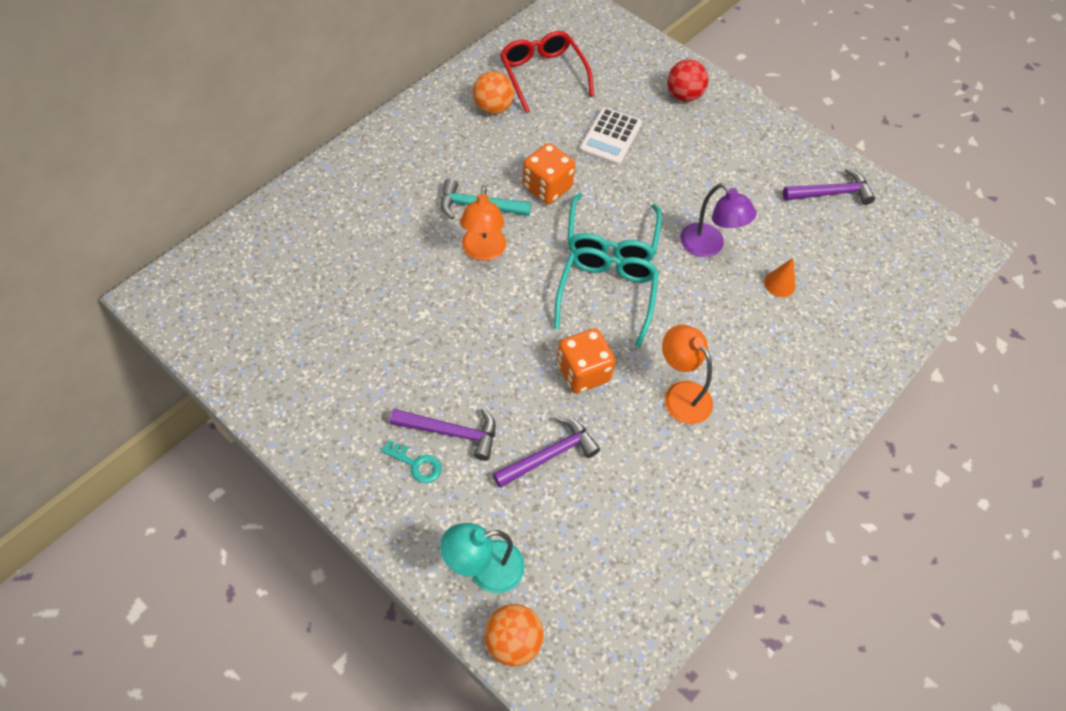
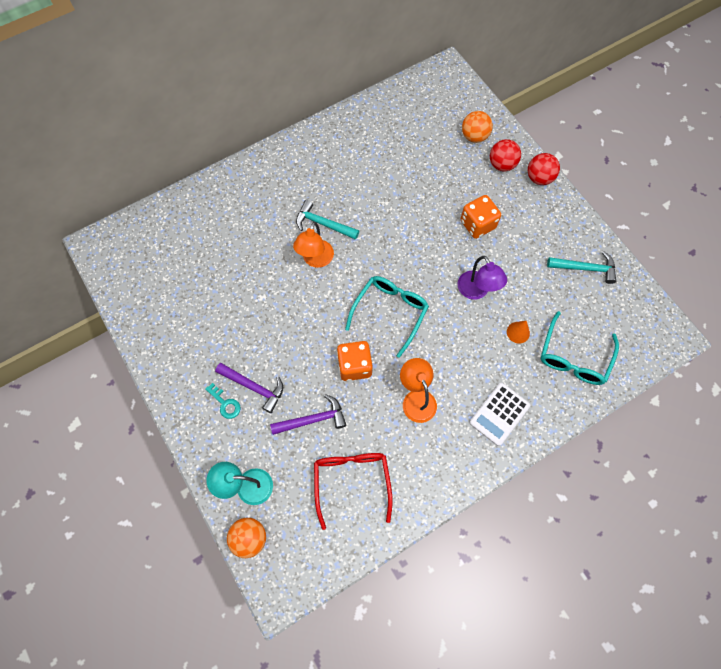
camera: 20 degrees right, 10 degrees up
(493, 108) = (358, 147): orange ball -> orange ball (474, 136)
(543, 75) = (402, 127): red glasses -> red glasses (352, 482)
(547, 187) = (376, 219): orange dice -> orange dice (477, 224)
(610, 137) = (435, 188): white calculator -> white calculator (499, 414)
(611, 240) = (408, 270): turquoise glasses -> turquoise glasses (574, 356)
(735, 103) = (539, 178): none -> red ball
(831, 193) = (585, 268): purple hammer -> turquoise hammer

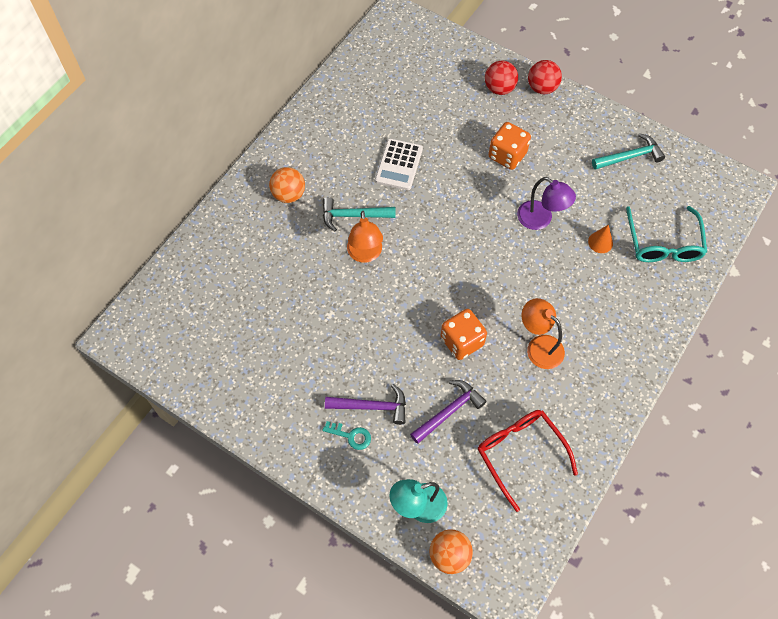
camera: 25 degrees left, 5 degrees down
(390, 313) = (468, 275): turquoise glasses -> none
(474, 136) = (458, 71): orange ball -> orange ball (289, 194)
(499, 414) = (624, 326): white calculator -> white calculator (399, 165)

